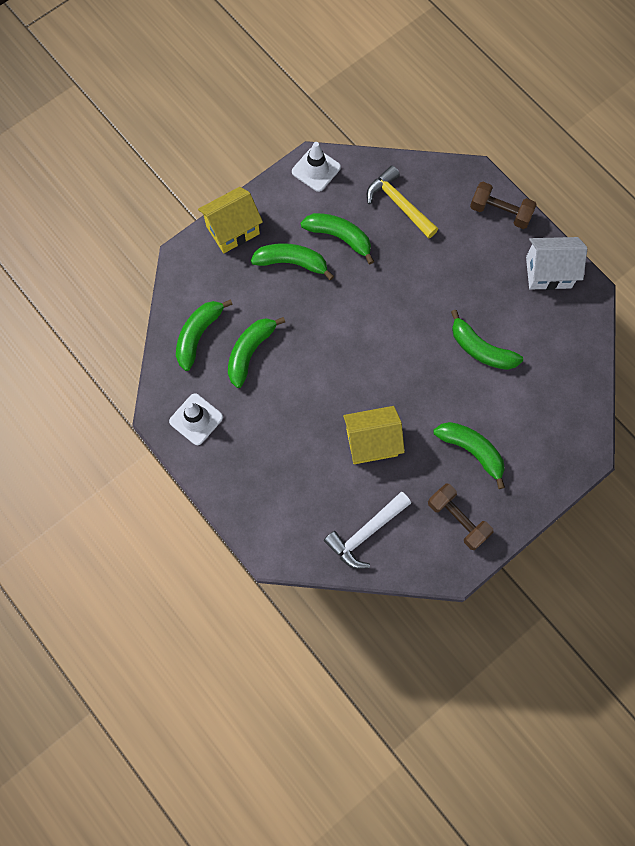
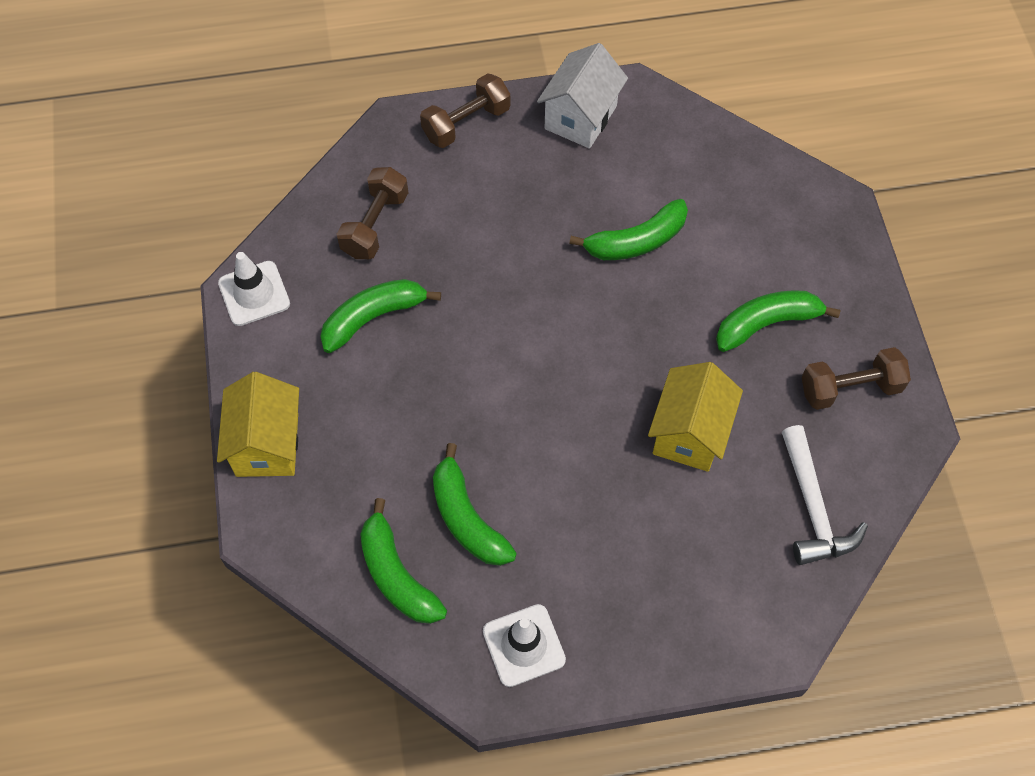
camera: 60 degrees left, 10 degrees down
(292, 262) = (369, 395): green banana -> none
(398, 204) = (375, 225): yellow hammer -> brown dumbbell

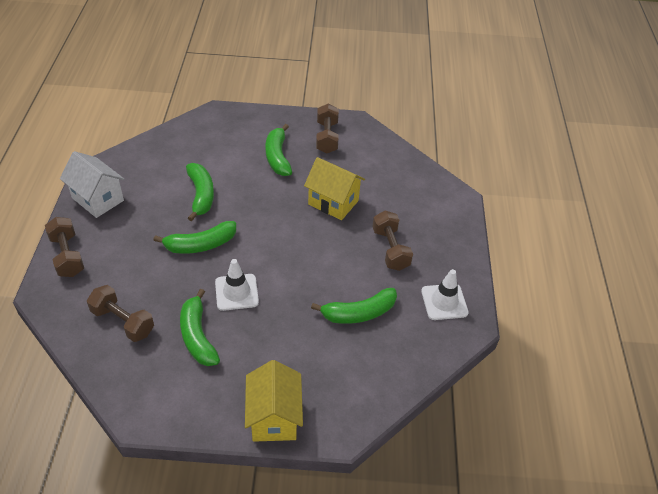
camera: 80 degrees left, 15 degrees down
(254, 293) = (145, 407): white traffic cone -> white traffic cone (236, 292)
(267, 444) = (274, 417): yellow house -> yellow house turned 75 degrees clockwise
(396, 575) = (388, 356): green banana -> green banana (200, 245)
(613, 543) = (390, 249): none -> brown dumbbell
(813, 508) = (389, 167): white hammer -> none

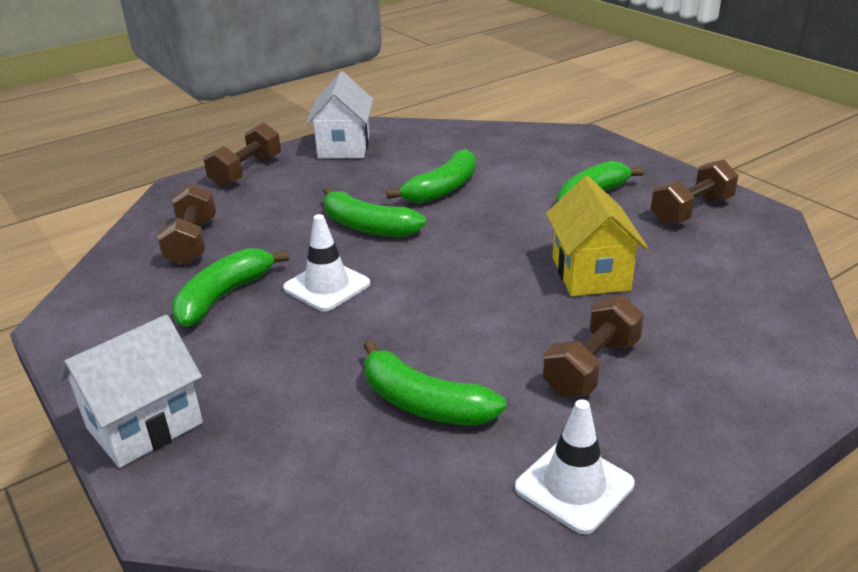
camera: 55 degrees right, 15 degrees down
(274, 417) = (144, 425): yellow house -> white house

